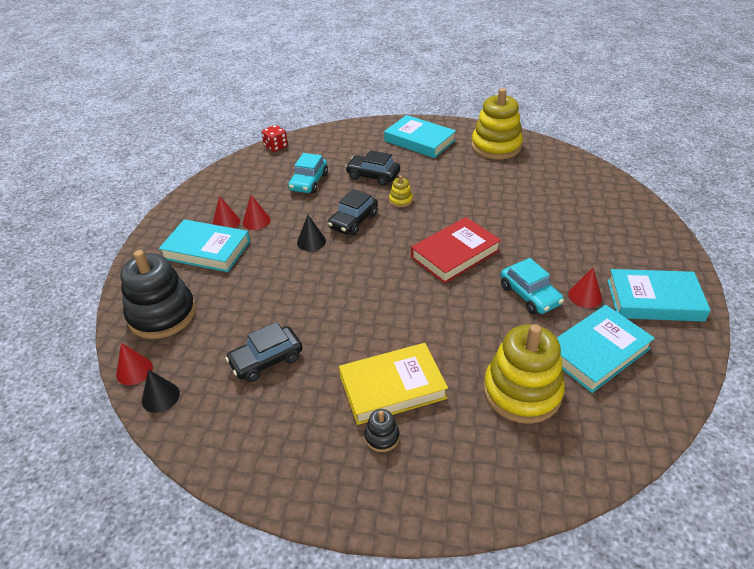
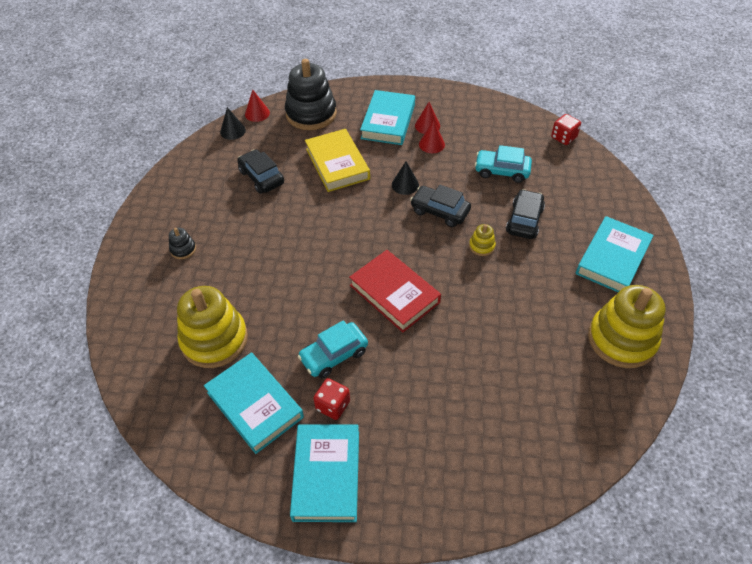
camera: 85 degrees right, 10 degrees up
(392, 387) = (228, 253): yellow book -> yellow book (337, 164)
(585, 296) = (333, 405): red cone -> red dice

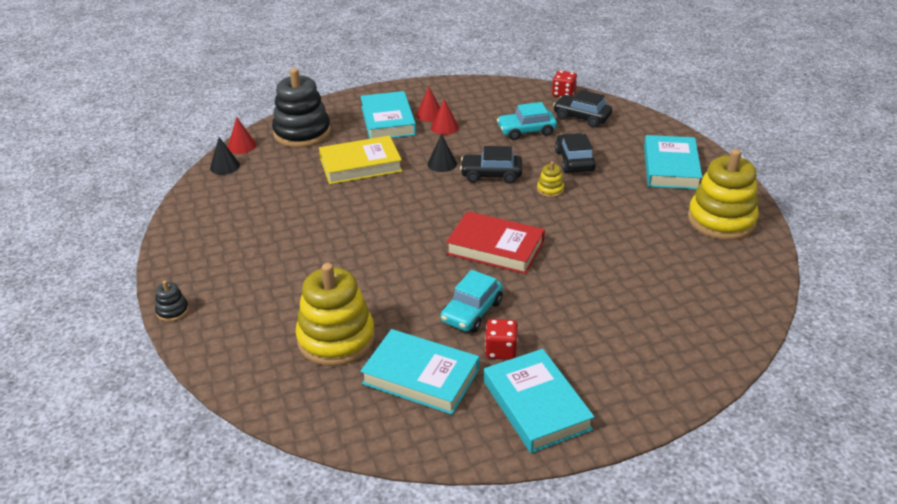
camera: 25 degrees left, 15 degrees down
(183, 249) = (242, 276): black stacking toy -> black stacking toy (172, 311)
(261, 177) = (287, 195): black car -> black car (581, 117)
(337, 164) = (360, 165): yellow book -> yellow book turned 60 degrees counterclockwise

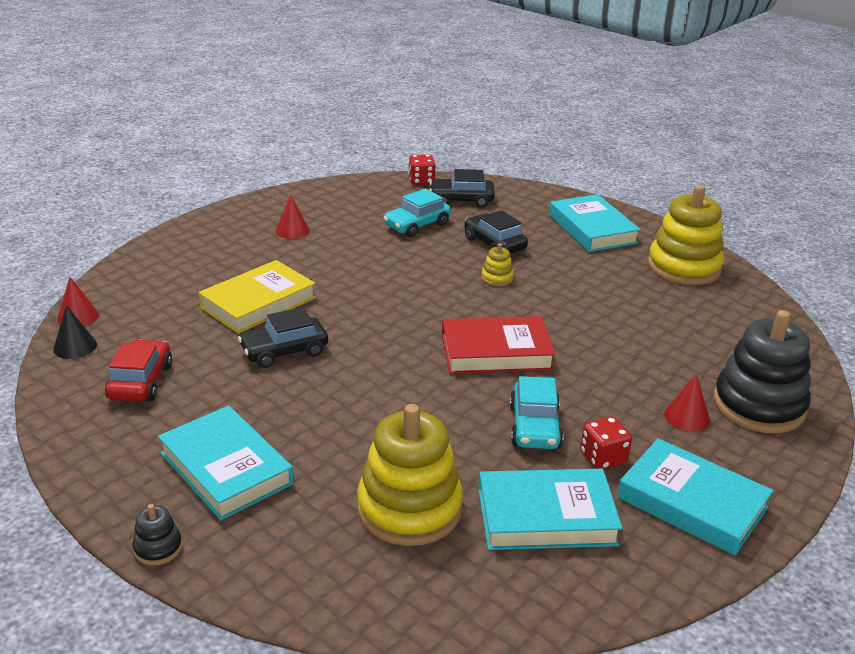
camera: 30 degrees left, 5 degrees down
(244, 201) = (141, 382): none -> red car
(302, 133) = (149, 283): black stacking toy -> black stacking toy (758, 405)
(388, 120) = (247, 247): turquoise book -> turquoise book (226, 468)
(442, 164) = (355, 279): black cone -> none
(444, 127) = (322, 240): red cone -> red cone (686, 417)
(491, 175) = (420, 278): black car -> black car (284, 351)

